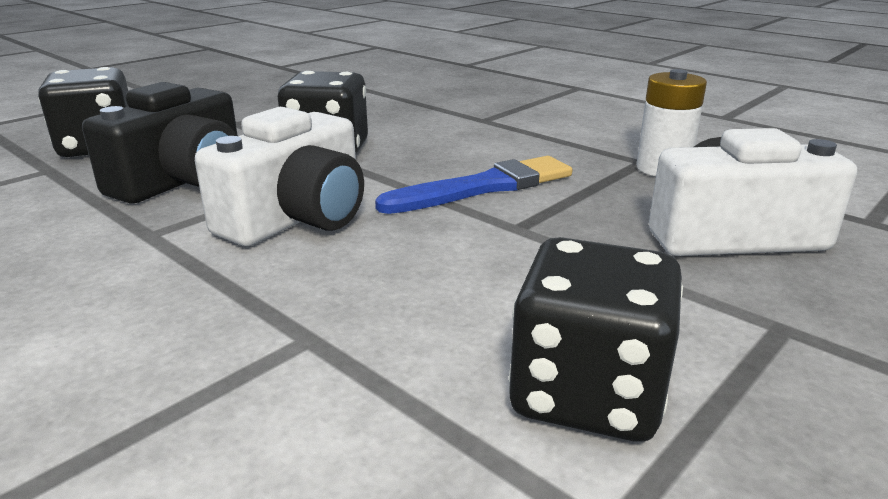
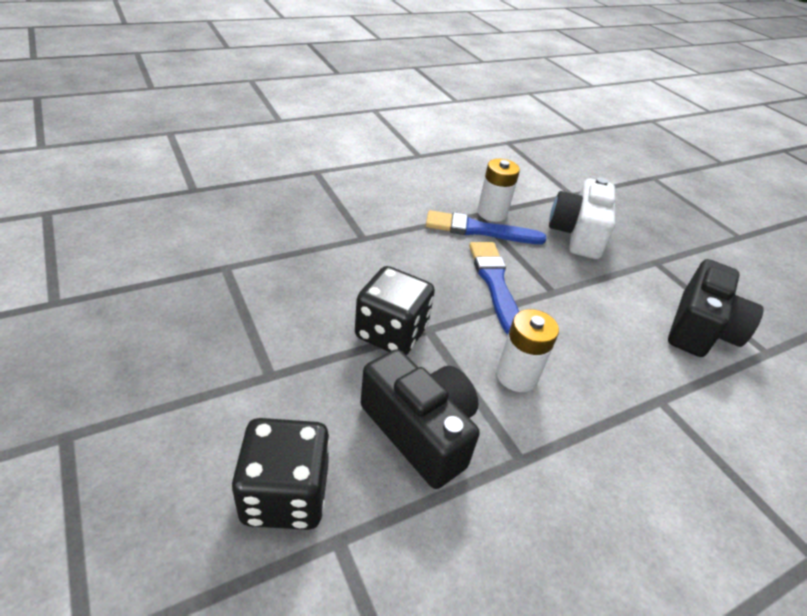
camera: 75 degrees left, 15 degrees up
(298, 218) = (516, 376): white camera -> white battery
(587, 393) = (700, 328): black dice -> black camera
(601, 166) = (479, 230): none -> blue brush

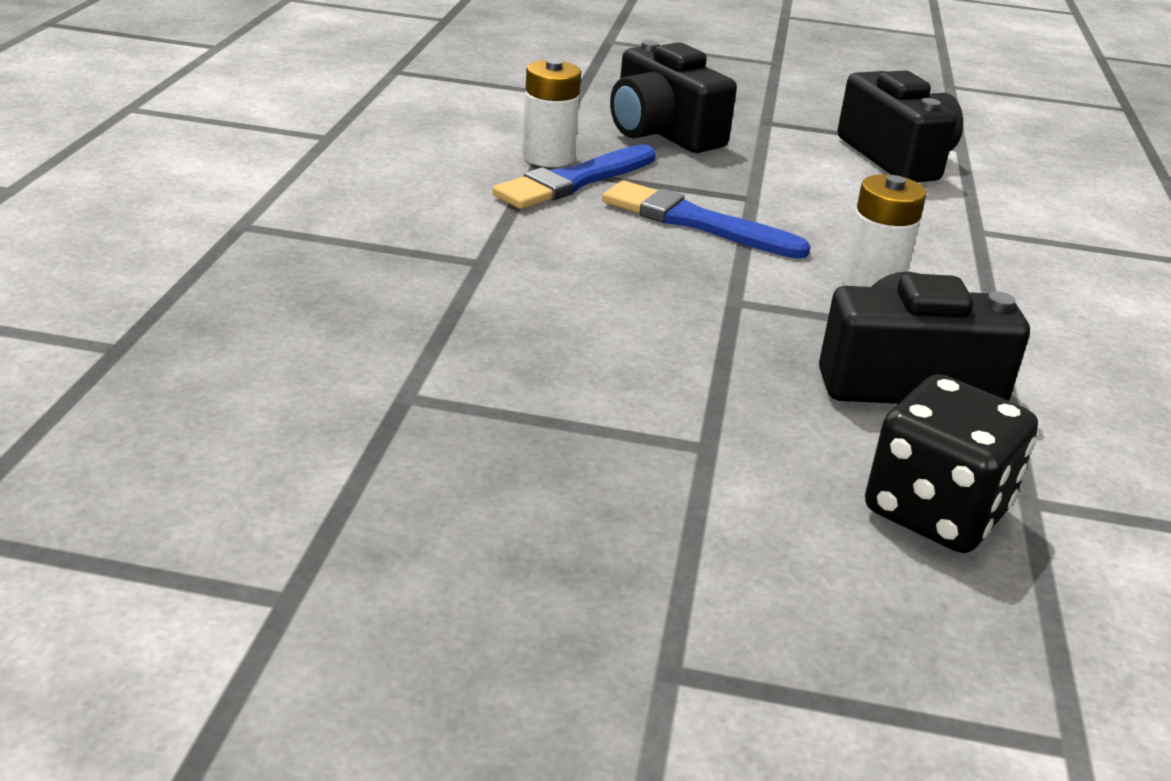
camera: 50 degrees left, 10 degrees down
(391, 333) = (715, 327): black dice -> none
(578, 234) = (662, 132): white camera -> black camera

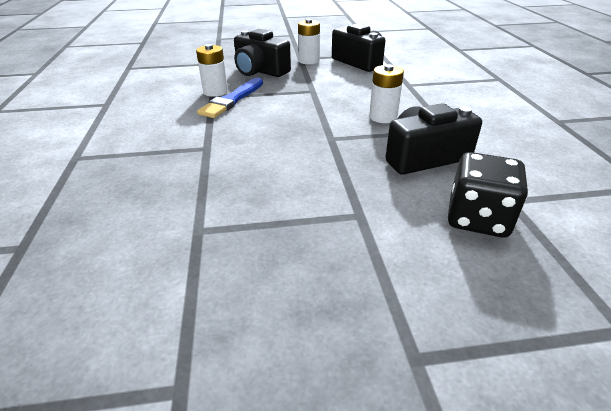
camera: 15 degrees left, 5 degrees up
(696, 222) = (295, 106): blue brush -> none
(782, 131) = (309, 61): none -> white battery

